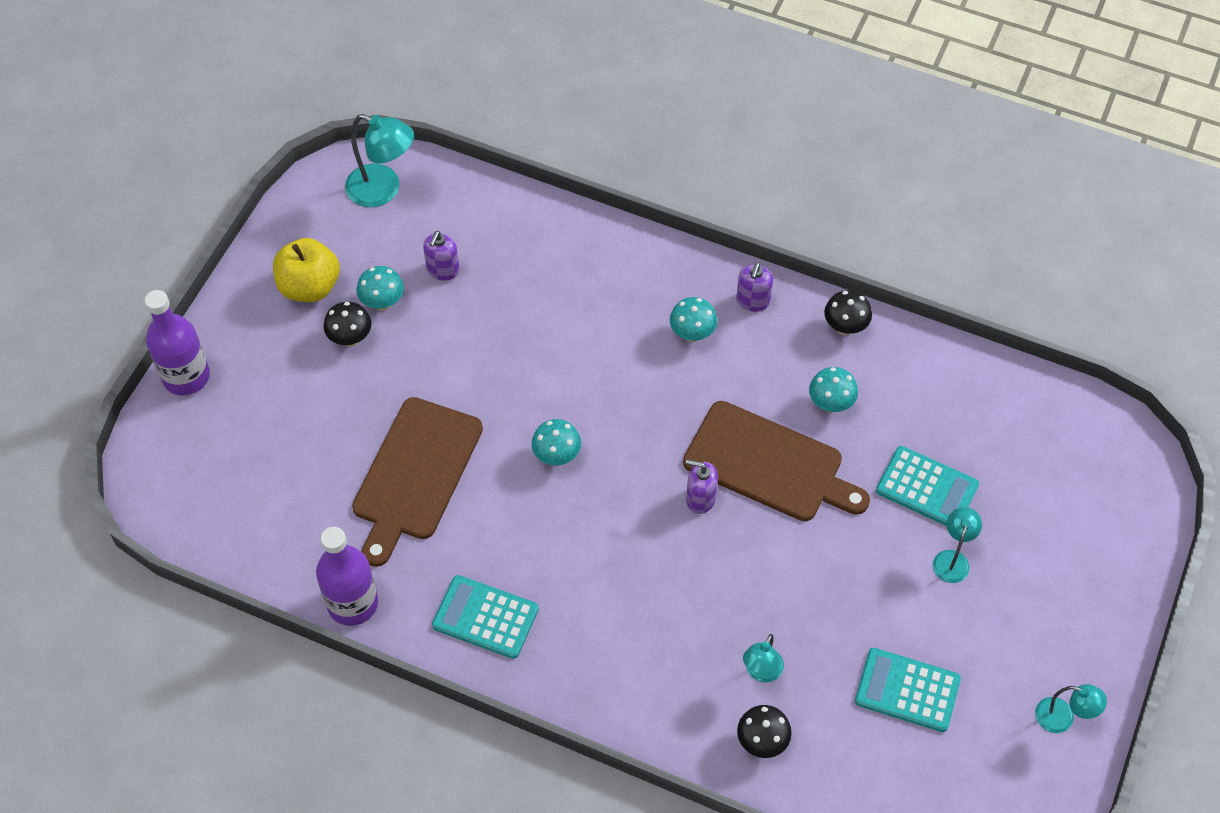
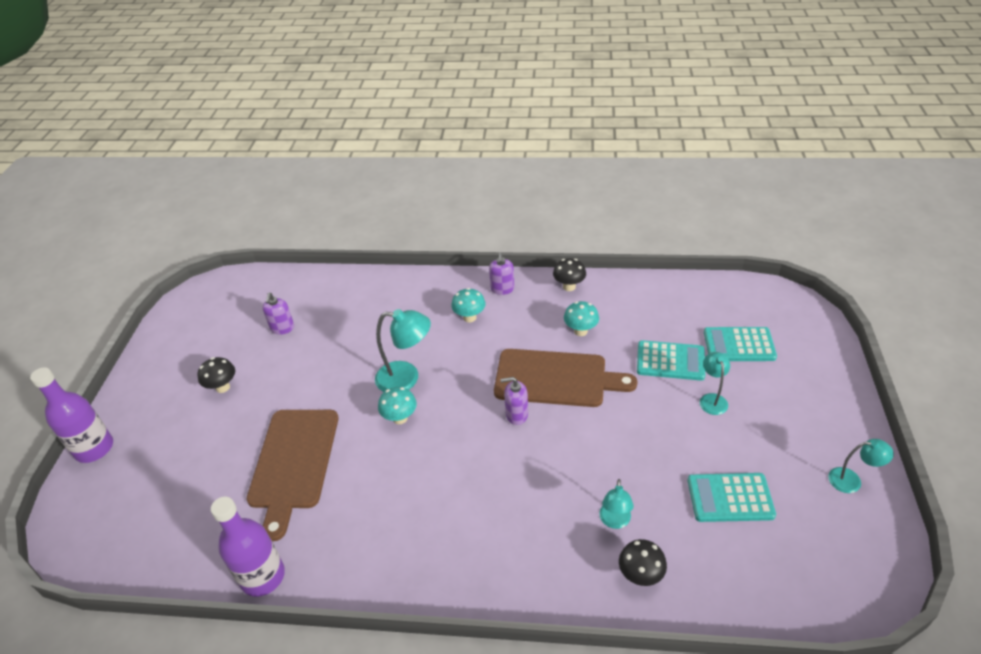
camera: 15 degrees left, 15 degrees down
(310, 286) = (185, 364): yellow apple -> none
(383, 190) = (229, 295): turquoise lamp -> turquoise lamp (406, 378)
(383, 303) = (242, 359): turquoise mushroom -> none
(485, 617) = (379, 551): turquoise calculator -> turquoise calculator (739, 345)

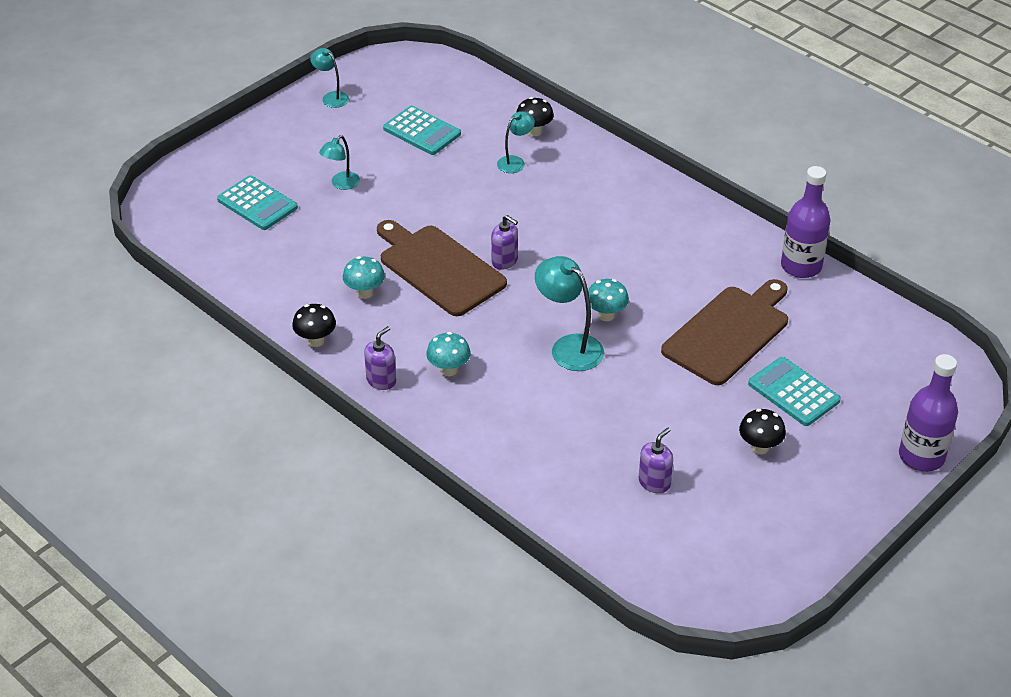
camera: 145 degrees left, 0 degrees up
(670, 361) = (328, 225): turquoise calculator -> turquoise calculator (793, 392)

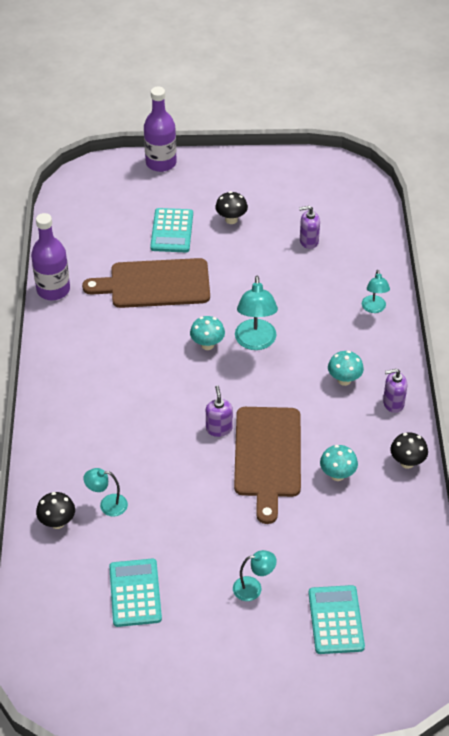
camera: 135 degrees left, 5 degrees up
(331, 97) = (160, 697): turquoise lamp -> turquoise lamp (374, 308)

